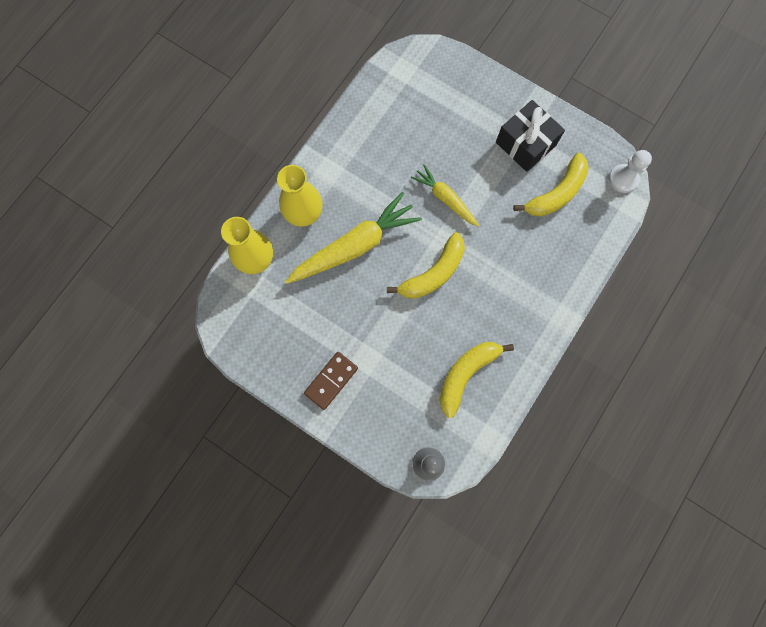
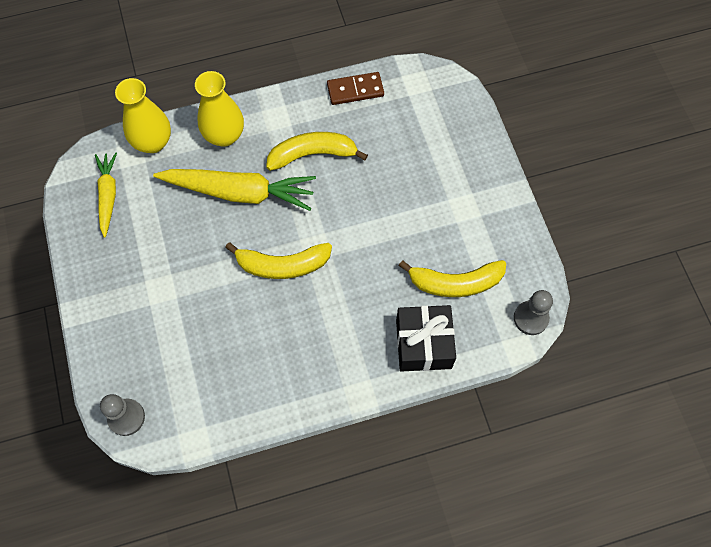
camera: 40 degrees right, 10 degrees down
(331, 380) = (116, 283): brown domino -> brown domino (355, 90)
(445, 199) = (352, 212): yellow carrot -> yellow carrot (108, 196)
(466, 374) = (229, 370): yellow banana -> yellow banana (312, 154)
(525, 144) = (467, 220): black gift -> black gift (423, 344)
(623, 179) = (531, 318): white pawn -> grey pawn

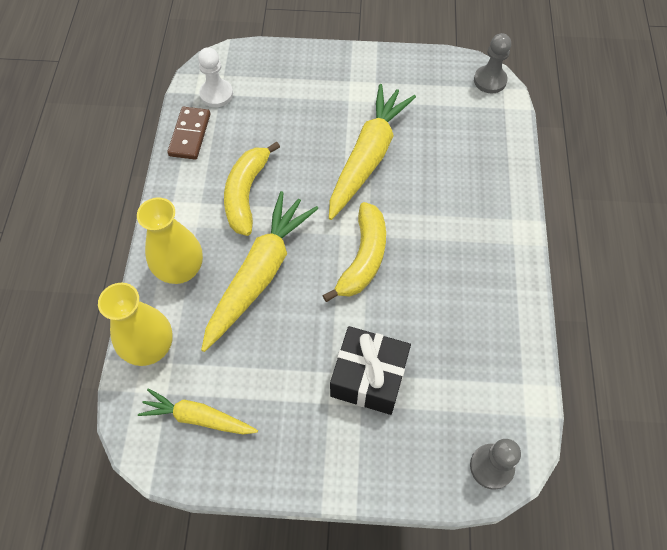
camera: 70 degrees left, 5 degrees down
(389, 236) = (368, 157): none -> yellow carrot
(407, 92) = (216, 94): none -> white pawn
(423, 344) = (489, 165): black gift -> black gift (368, 378)
(455, 283) = (436, 122): yellow banana -> none

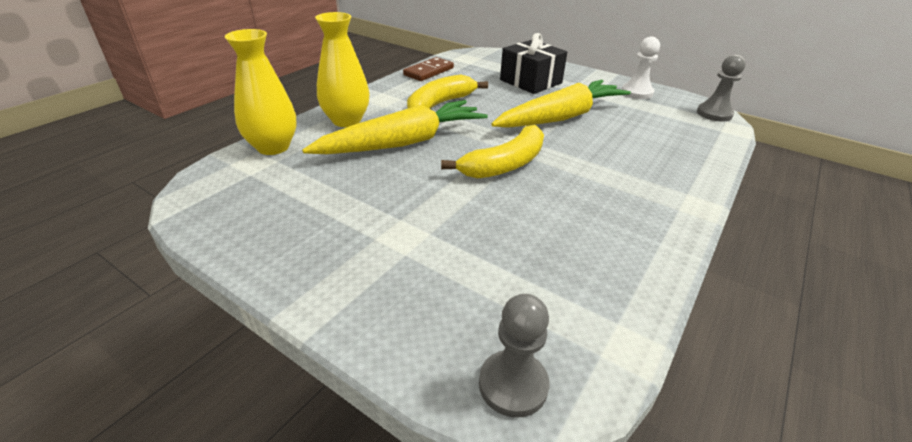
camera: 30 degrees right, 25 degrees down
(198, 417) = (253, 197): yellow carrot -> none
(216, 94) = (467, 63): white pawn -> white pawn (637, 92)
(368, 378) = (433, 238): black gift -> black gift (530, 81)

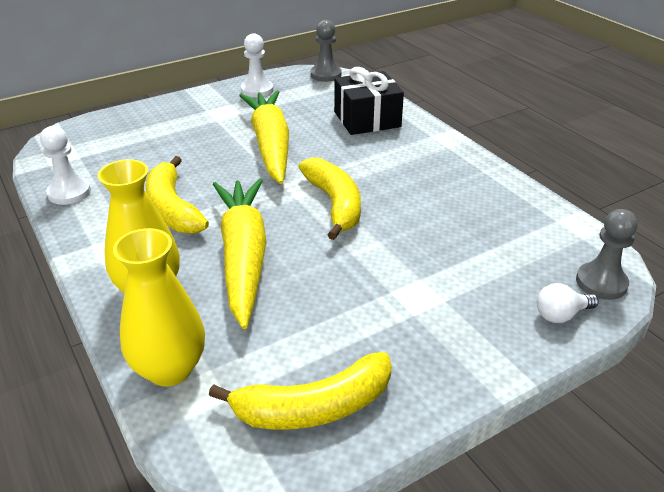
camera: 65 degrees left, 0 degrees up
(247, 210) = (313, 407): none -> yellow banana
(426, 349) = (561, 315): none -> white light bulb
(428, 71) = (69, 193): brown domino -> white pawn
(530, 81) = (175, 134): black gift -> black gift (367, 119)

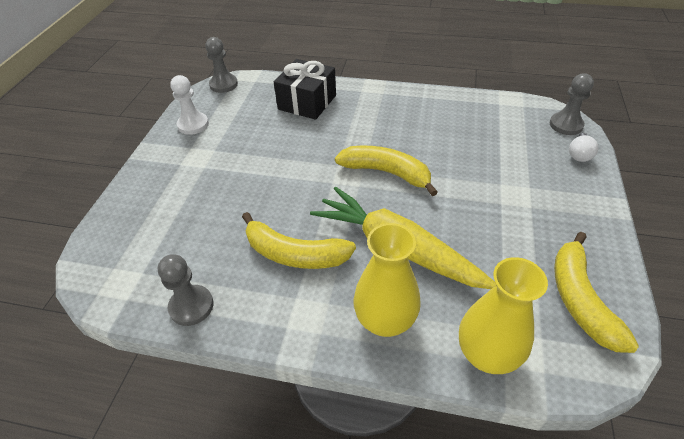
camera: 45 degrees left, 10 degrees up
(69, 193) = (191, 306): white pawn -> grey pawn
(270, 145) = (277, 160): yellow carrot -> none
(313, 407) = (580, 299): yellow banana -> yellow banana turned 150 degrees clockwise

